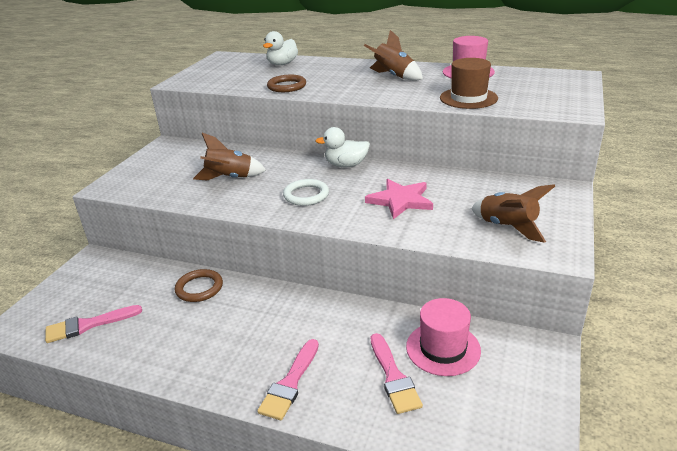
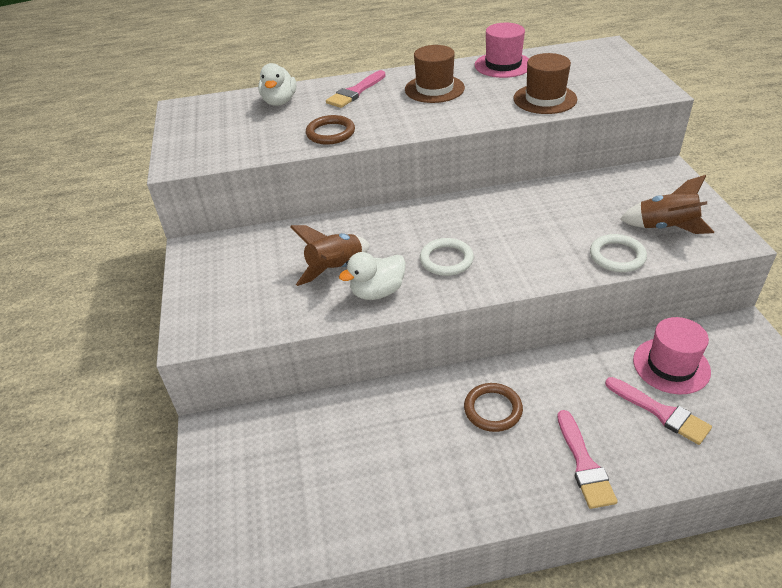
camera: 30 degrees left, 10 degrees up
(88, 325) = (306, 512): pink brush -> pink brush (355, 92)
(199, 288) = (383, 410): brown ring -> brown ring (493, 409)
(346, 165) = (444, 209): white duck -> white duck (377, 292)
(394, 76) = (434, 89): brown rocket -> brown hat
(400, 200) = (545, 232): pink star -> none
(438, 233) = (617, 256): none -> white ring

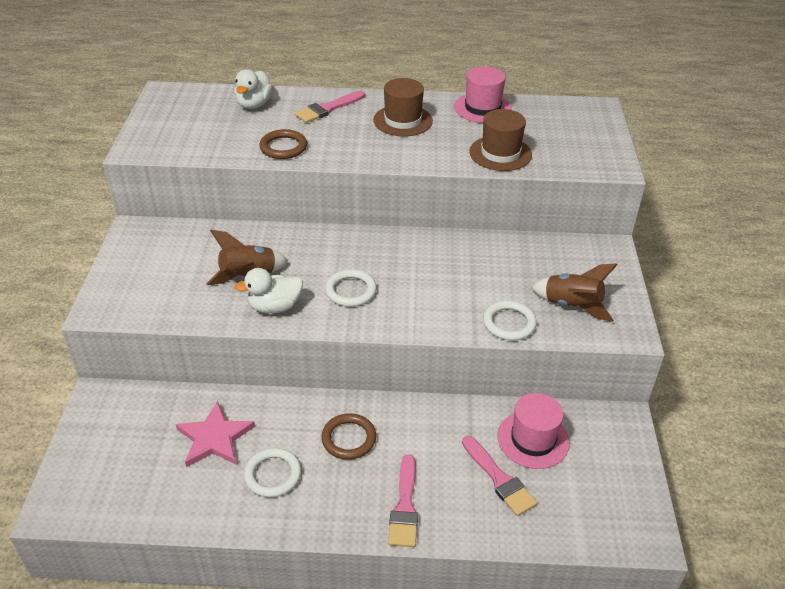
camera: 10 degrees right, 0 degrees up
(354, 443) = (214, 438): none -> pink star
(433, 466) = (273, 475): none -> white ring

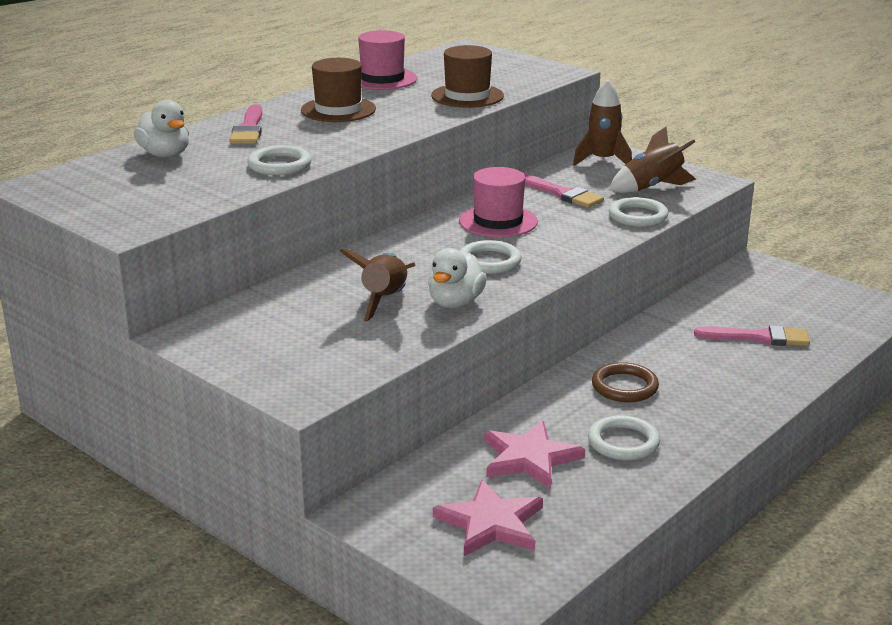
camera: 50 degrees left, 15 degrees down
(126, 459) = (491, 523): none -> pink star
(283, 147) = (279, 165): brown ring -> white ring
(405, 506) = (742, 391): pink brush -> pink brush (561, 193)
(533, 439) = (731, 306): pink hat -> pink hat (498, 221)
(588, 259) = (602, 160): none -> brown rocket

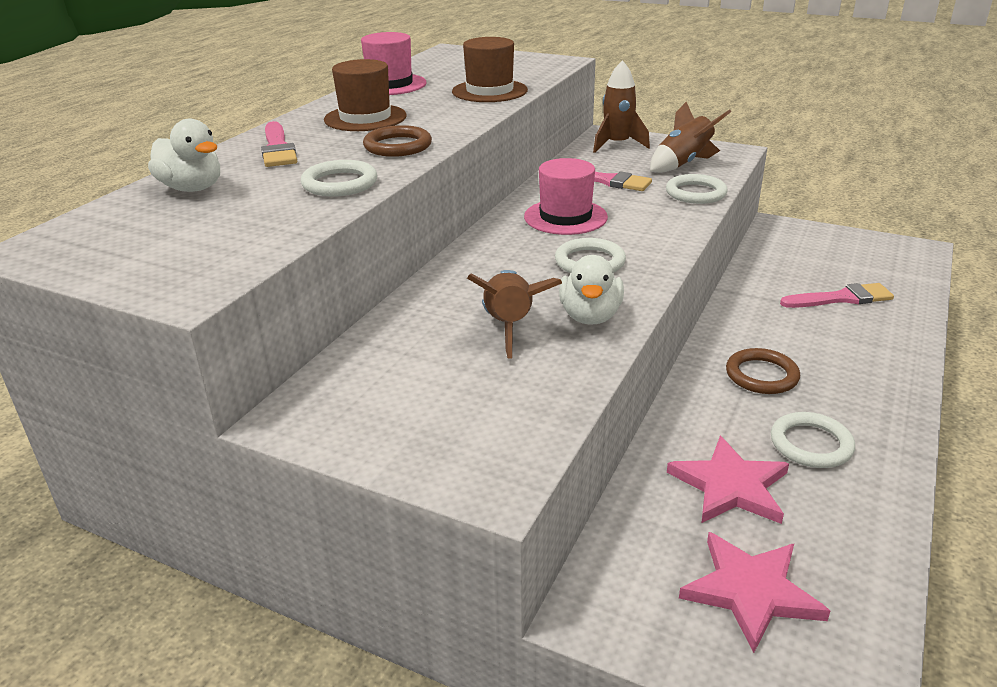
camera: 15 degrees left, 5 degrees up
(347, 139) = (398, 146): none -> brown ring

